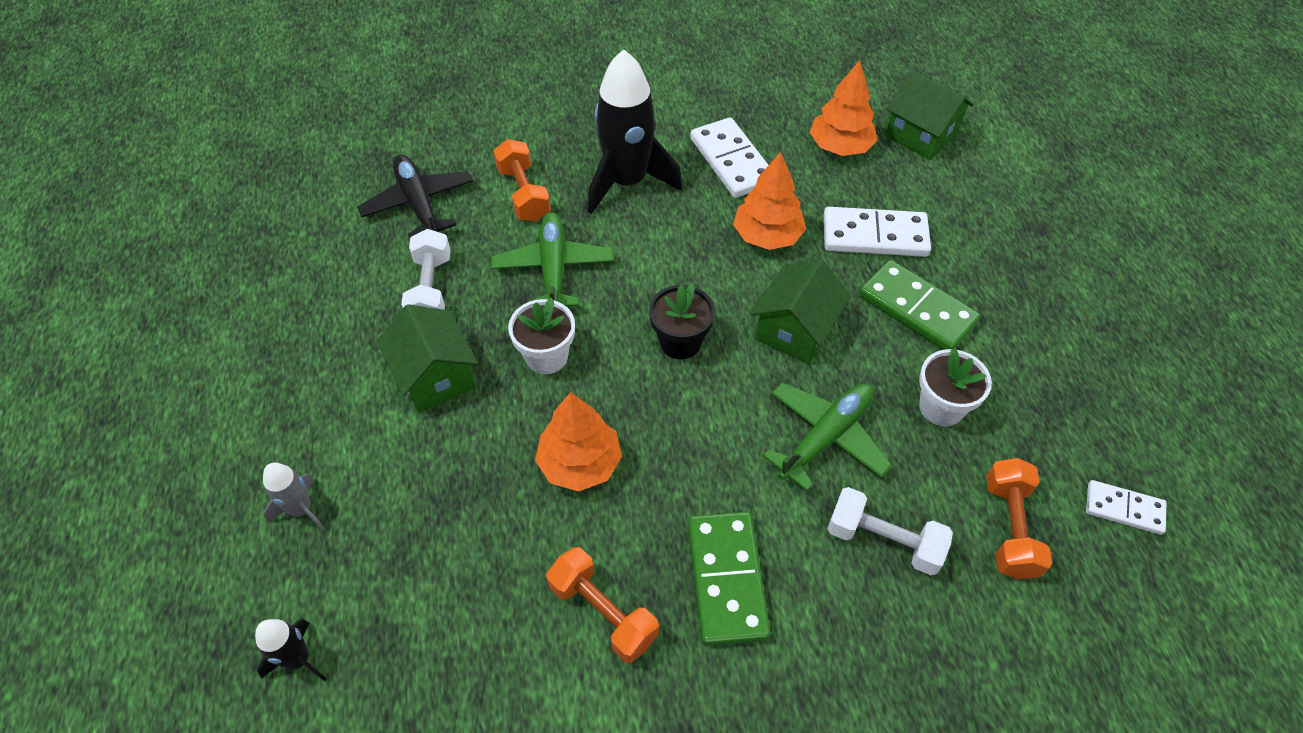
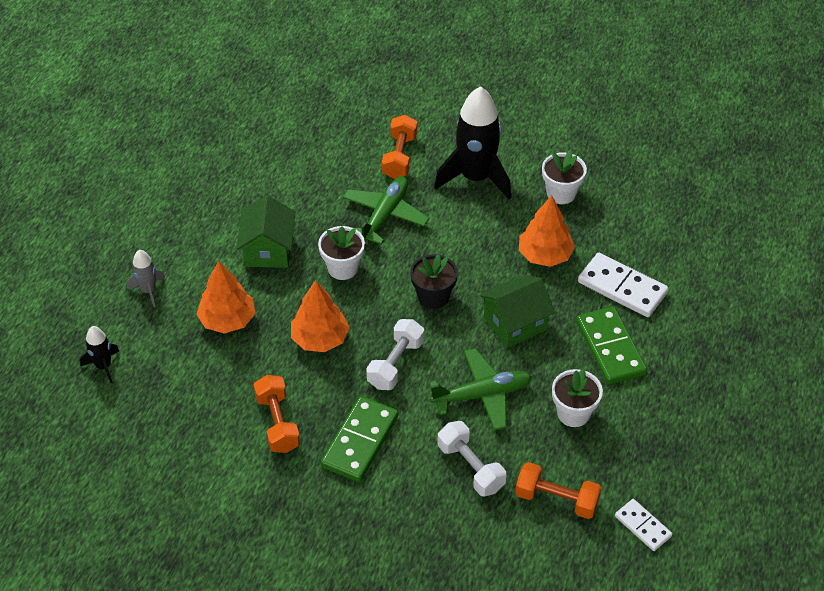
camera: 30 degrees right, 5 degrees down
(418, 204) = (327, 135): black plane -> none
(431, 289) = (299, 195): white dumbbell -> white dumbbell (395, 364)
(732, 161) = (561, 193): white domino -> white flower pot
(840, 147) = (650, 216): orange tree -> orange tree (227, 320)
(921, 135) = (720, 232): green house -> none
(1009, 528) = (556, 499): orange dumbbell -> orange dumbbell turned 75 degrees clockwise

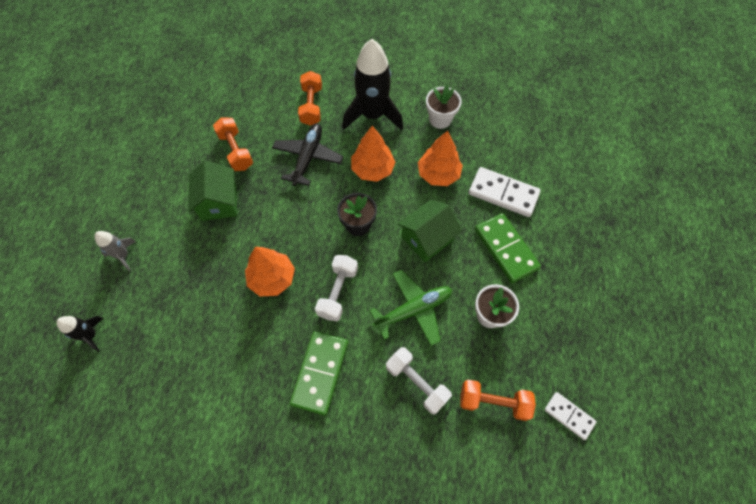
camera: 10 degrees left, 15 degrees up
(227, 320) = (193, 273): orange tree -> orange tree (372, 169)
(277, 423) = (247, 367): orange dumbbell -> orange dumbbell (236, 151)
(343, 268) = (281, 210): white flower pot -> none
(385, 215) = (308, 157): green plane -> black plane

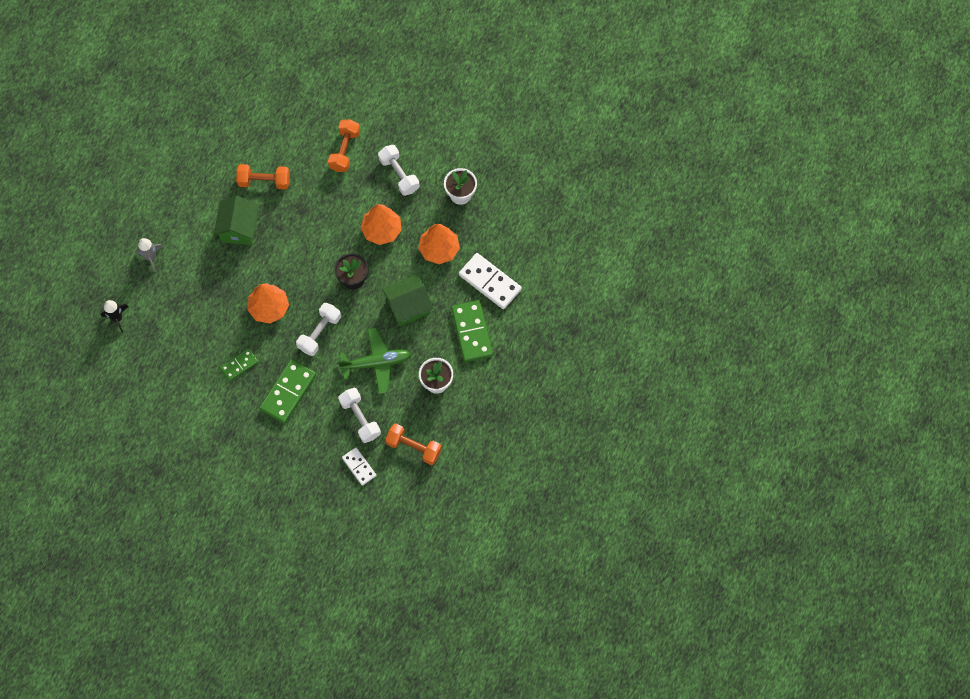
camera: 15 degrees right, 5 degrees up
(236, 151) = (264, 181): orange dumbbell -> orange dumbbell turned 75 degrees counterclockwise
(252, 355) = (239, 365): none -> green domino
(308, 157) = (327, 204): black plane -> none
(373, 115) = (399, 174): black rocket -> white dumbbell
(569, 415) = (467, 471): white domino -> white domino (359, 467)

